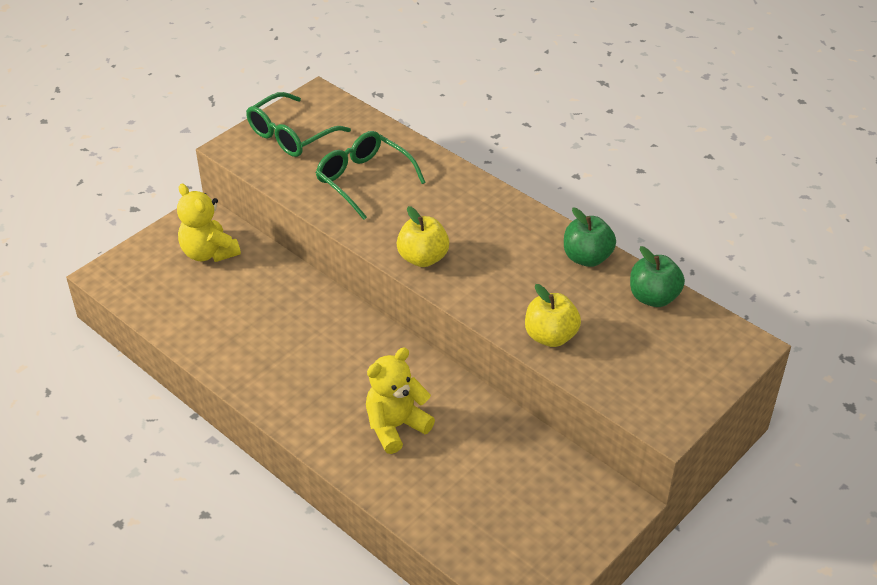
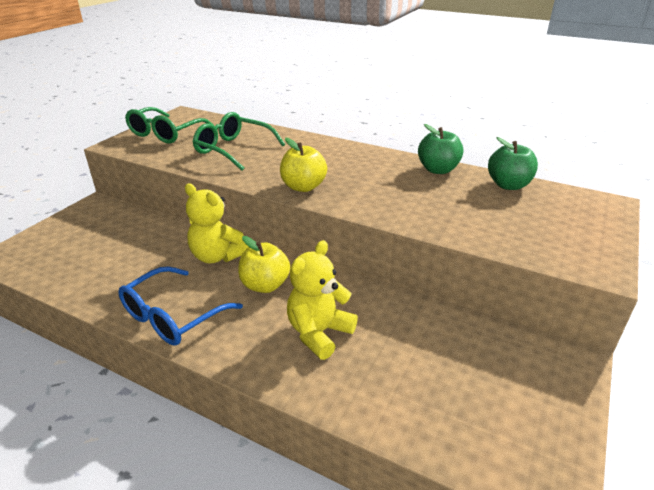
camera: 15 degrees left, 10 degrees down
(209, 253) = (104, 227): yellow teddy bear -> yellow teddy bear (217, 256)
(265, 380) = (173, 316): none -> blue glasses
(550, 336) = (445, 221): yellow apple -> yellow apple (265, 285)

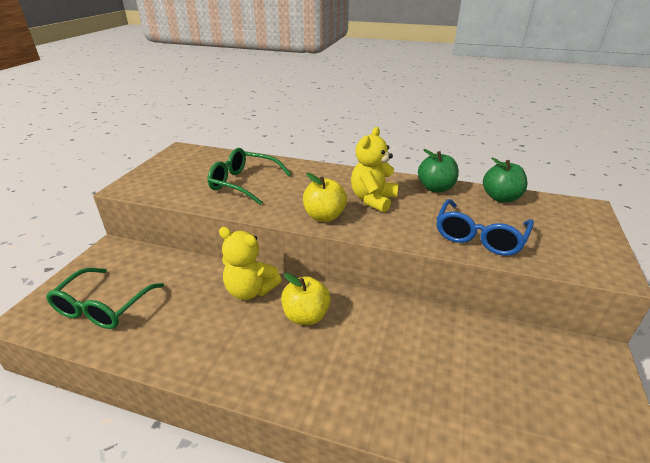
camera: 10 degrees left, 0 degrees up
(166, 133) = (172, 172): green glasses -> green glasses (104, 307)
(173, 316) = (227, 362): blue glasses -> blue glasses (479, 236)
(319, 333) = (373, 360): yellow teddy bear -> yellow teddy bear (373, 200)

